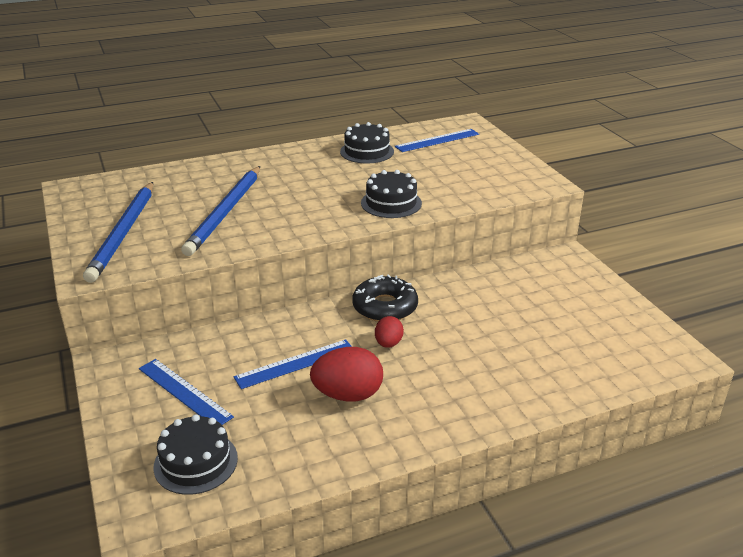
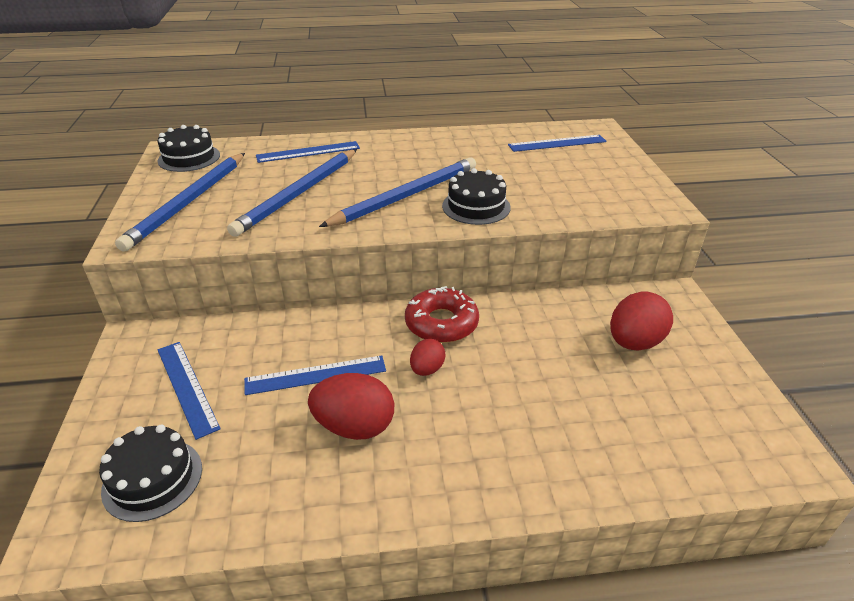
camera: 15 degrees right, 5 degrees up
(212, 174) = (308, 152): none -> blue ruler
(325, 202) = (406, 196): none -> blue pencil
(367, 151) = (476, 147): black cake -> black cake (189, 158)
(385, 307) = (441, 323): black donut -> red donut
(547, 296) = (634, 342): none -> red egg

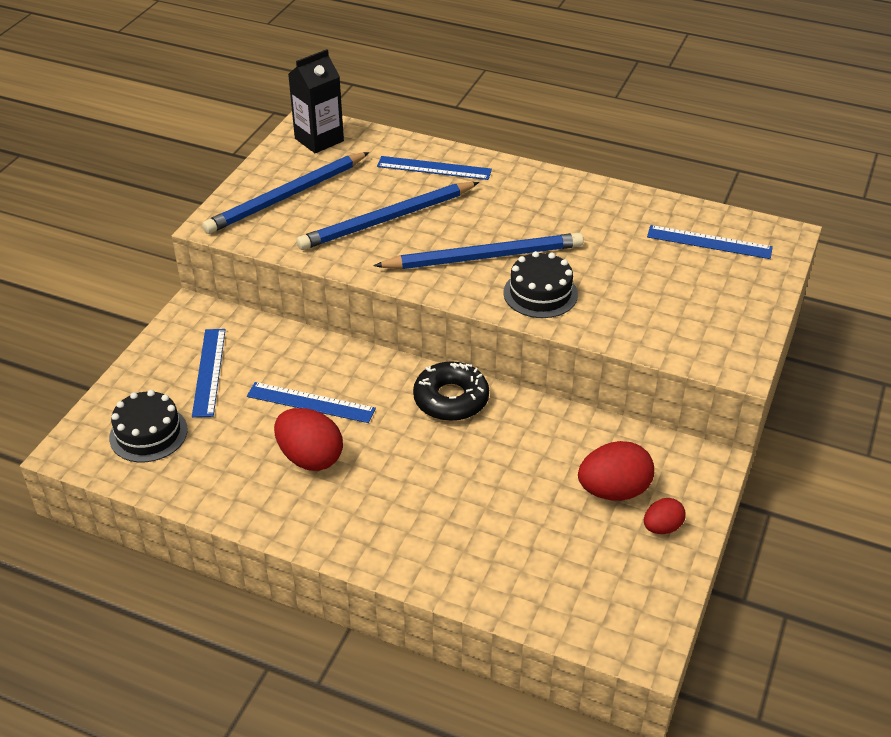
camera: 30 degrees right, 5 degrees up
(189, 158) = (319, 140): black cake -> black carton
(427, 369) = (403, 436): red egg -> red egg (662, 527)
(441, 323) = (451, 399): red donut -> black donut

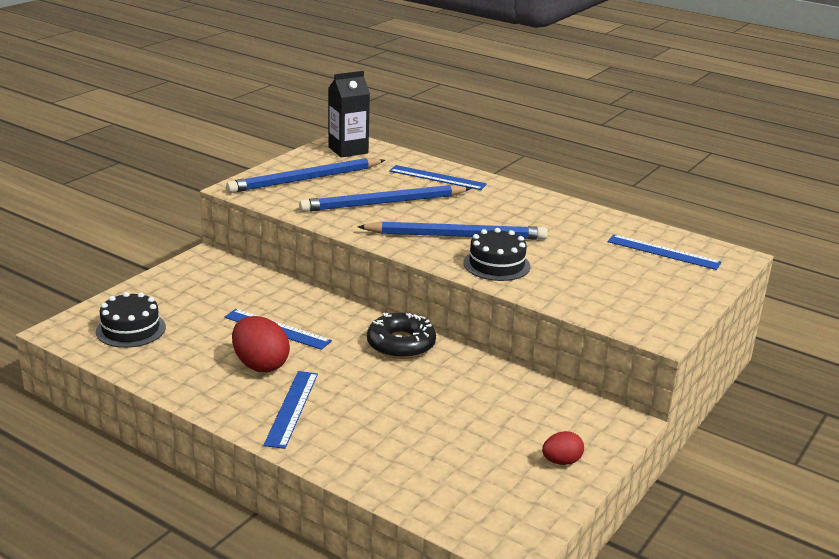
camera: 10 degrees right, 15 degrees down
(209, 372) = (200, 297): blue ruler -> blue ruler (292, 408)
(613, 491) = (525, 428): red egg -> none

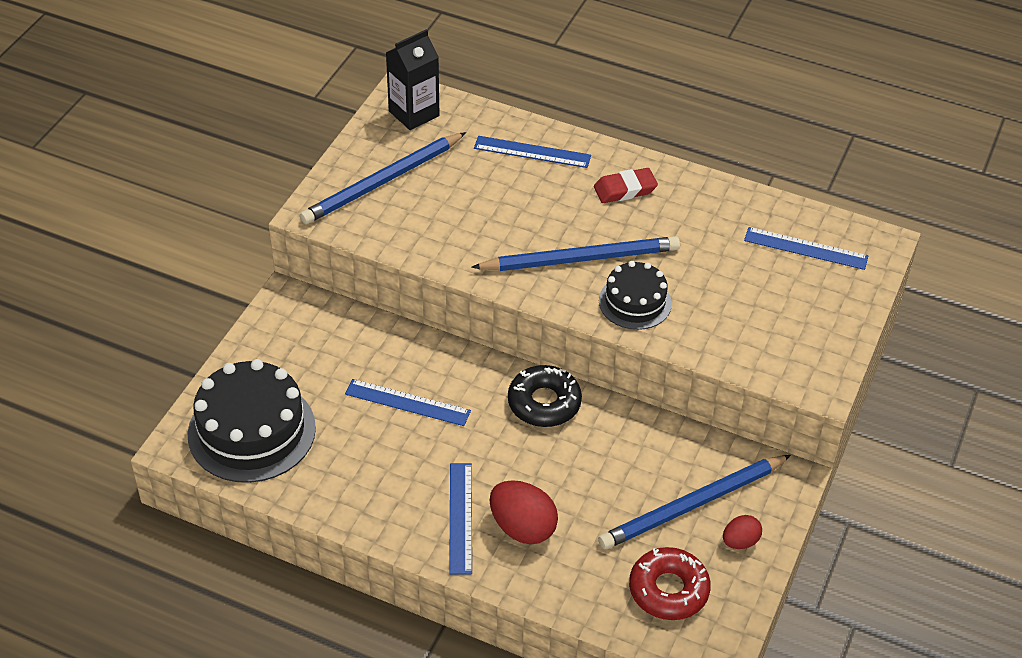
camera: 10 degrees left, 20 degrees up
(131, 329) = (251, 431): black cake -> black cake, size x1.71
(260, 365) = (408, 461): red egg -> red egg (522, 528)
(383, 203) = (484, 212): blue pencil -> blue pencil (693, 505)
(477, 487) = (668, 590): none -> red donut
(509, 204) = (625, 189): none -> red eraser

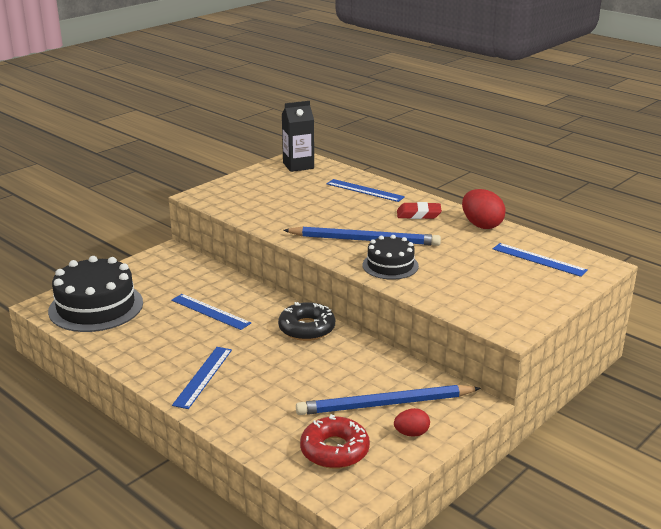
camera: 20 degrees right, 20 degrees down
(382, 182) = (255, 189): blue pencil -> none
(522, 528) = (244, 391): red egg -> red egg (481, 225)

